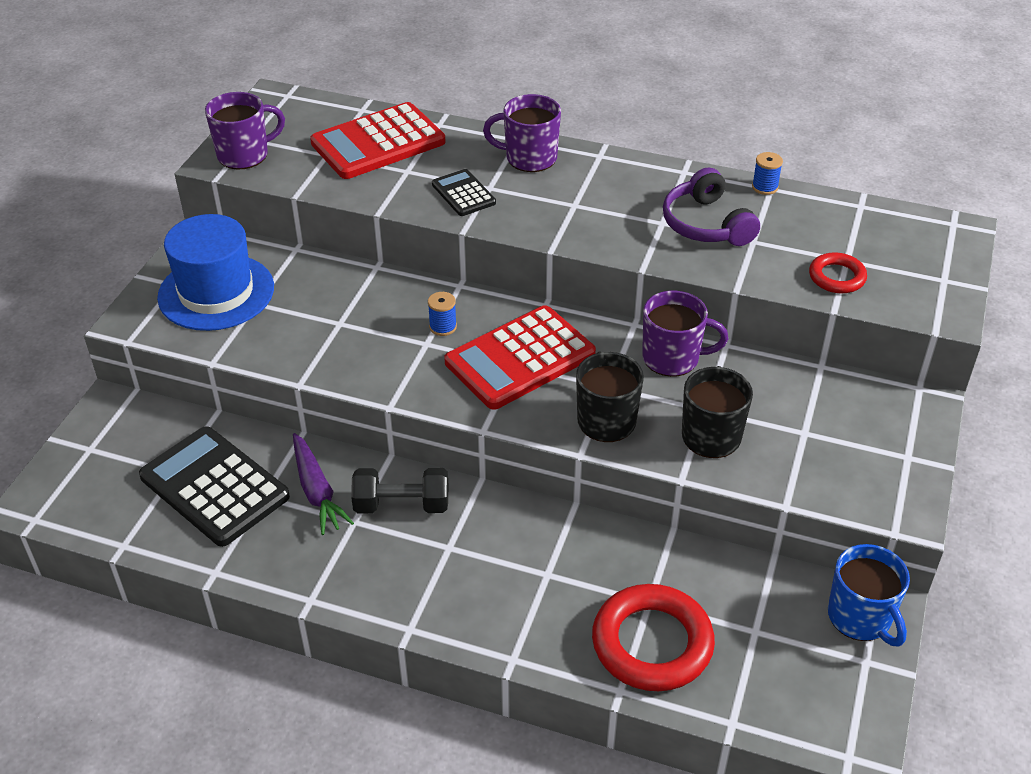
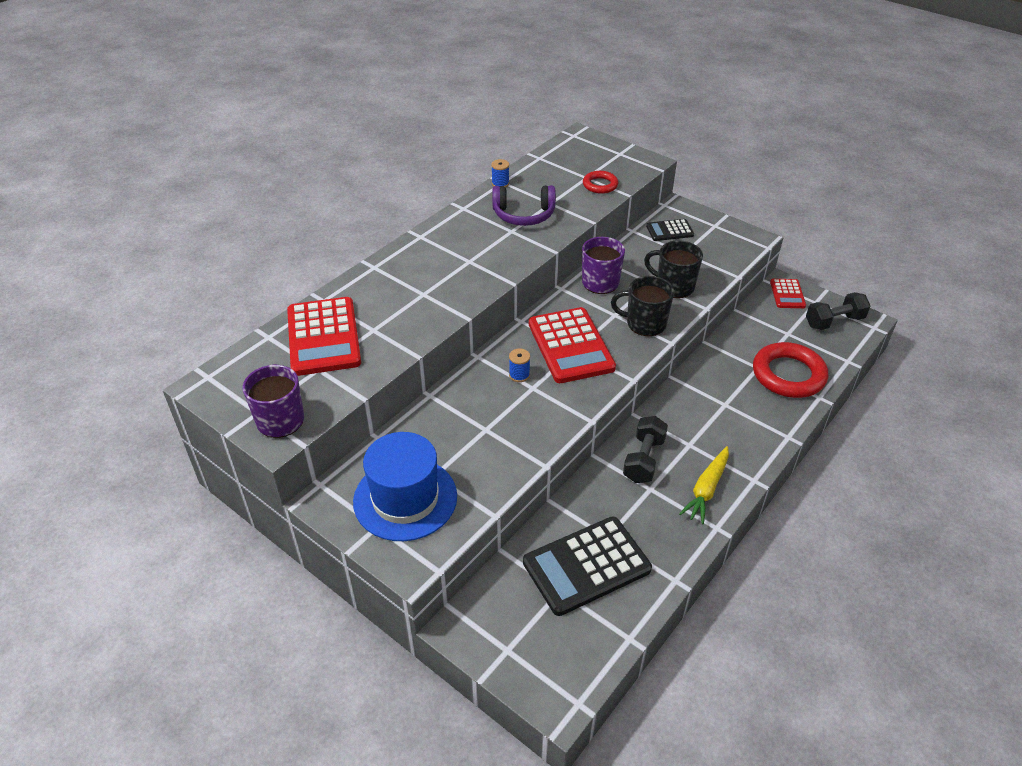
camera: 70 degrees left, 0 degrees up
(317, 491) = (614, 503): purple carrot -> none
(373, 578) = (706, 489): none -> yellow carrot
(463, 193) = (422, 307): black calculator -> black calculator (669, 231)
(529, 158) = (401, 267): purple mug -> none
(827, 693) = (834, 321): none -> black dumbbell
(860, 618) = (787, 294): blue mug -> red calculator

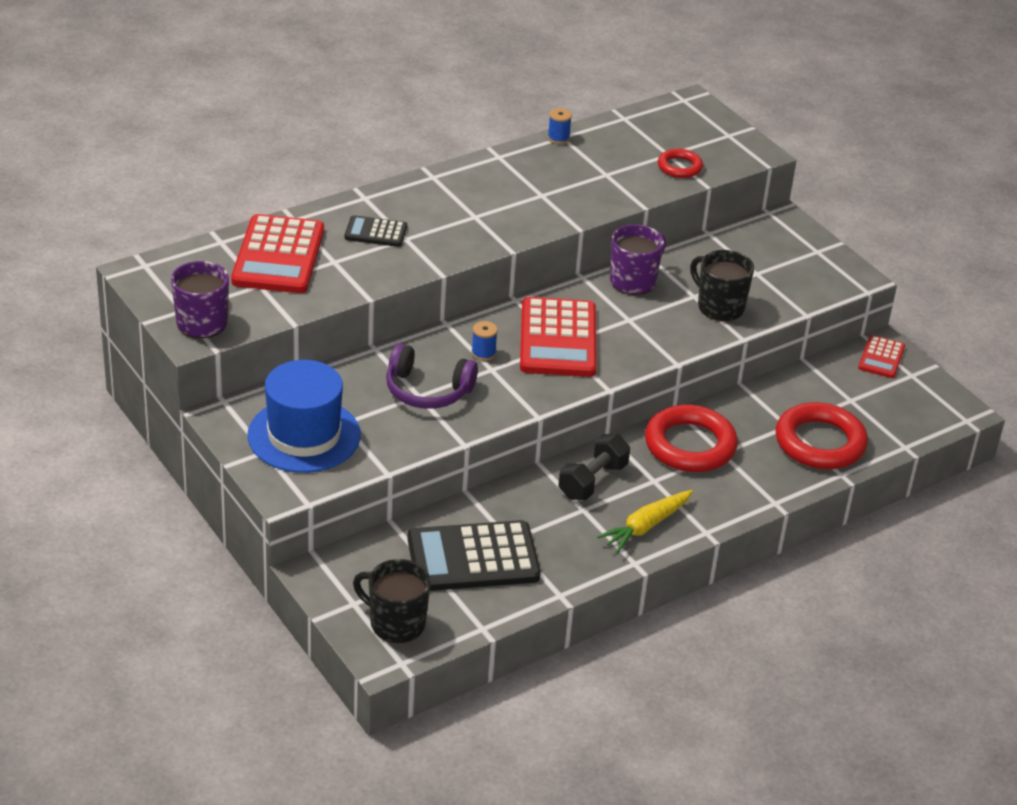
camera: 15 degrees right, 5 degrees down
(524, 215) = (566, 180): purple headphones -> purple headphones (427, 390)
(644, 323) = (658, 337): black mug -> black mug (395, 623)
(669, 231) = (755, 244): black calculator -> black calculator (376, 232)
(698, 405) = (690, 445): none -> red ring
(834, 321) = (919, 402): black dumbbell -> none

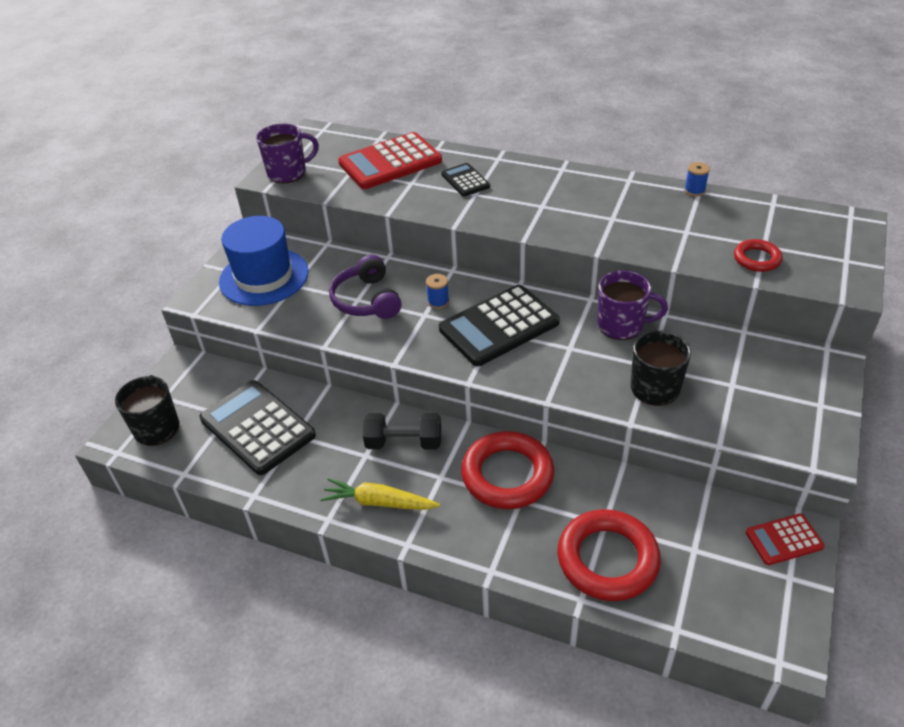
camera: 60 degrees right, 5 degrees up
(558, 339) = (499, 326): red calculator -> black calculator

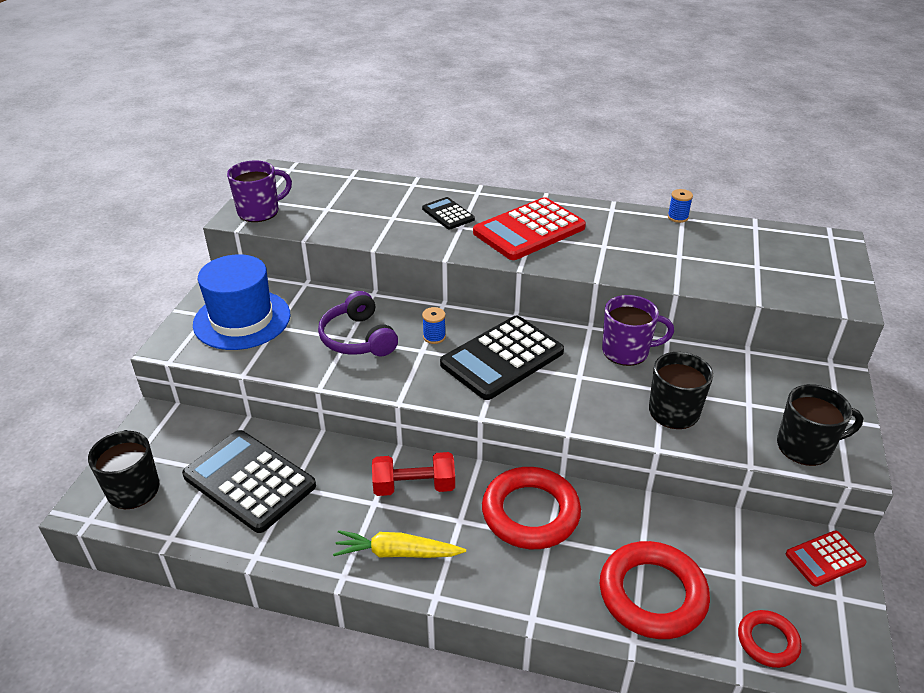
camera: 10 degrees left, 5 degrees down
(390, 162) = (366, 199): red calculator -> red calculator (529, 230)
(404, 443) = (414, 486): black dumbbell -> red dumbbell
(757, 259) = (753, 279): red ring -> red ring (768, 641)
(779, 431) = (805, 447): none -> black mug

